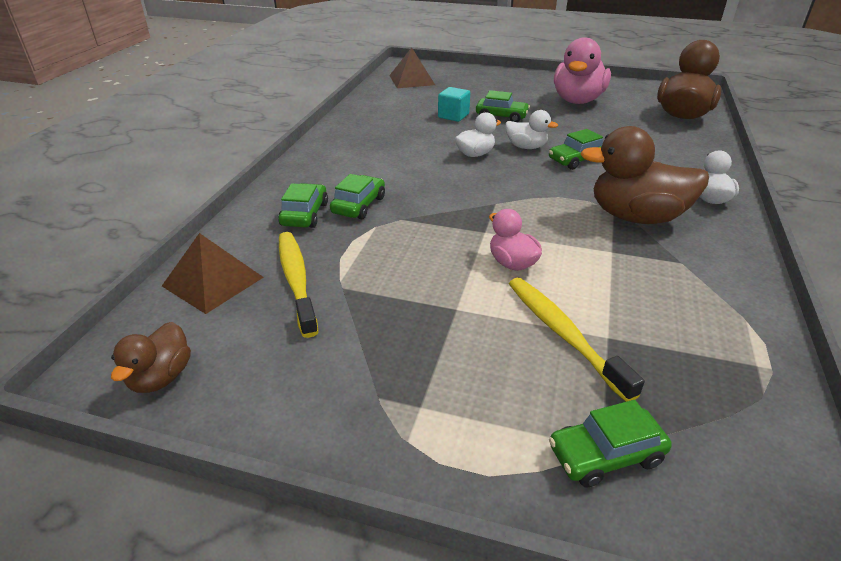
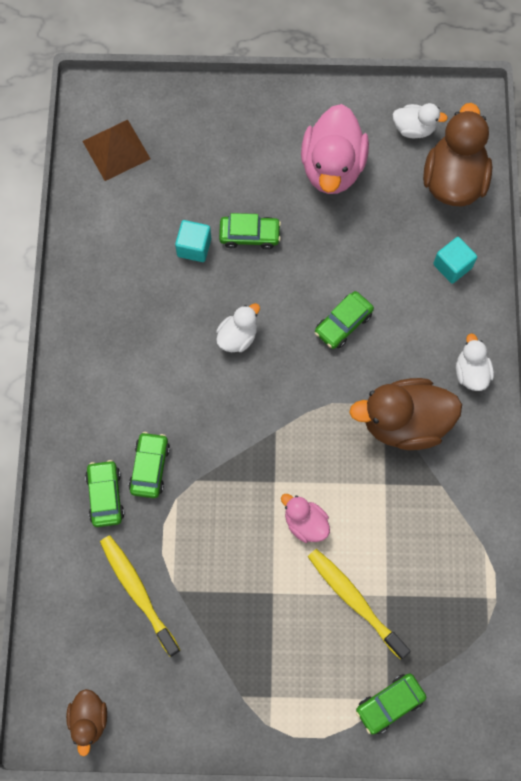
camera: 15 degrees left, 35 degrees up
(213, 281) = (71, 611): brown pyramid -> none
(526, 147) = (288, 307): white duck -> white duck (414, 129)
(684, 147) = (452, 266): none -> turquoise cube

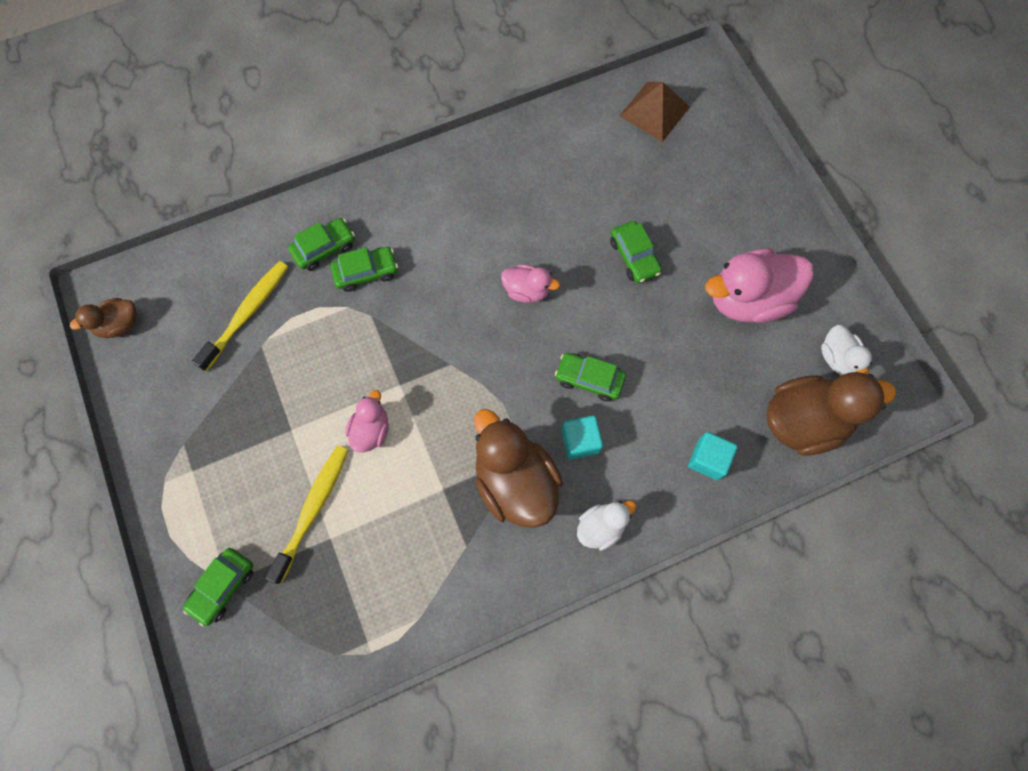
camera: 65 degrees right, 0 degrees up
(194, 247) = (595, 215): turquoise cube -> turquoise cube (580, 441)
(238, 337) = (527, 290): white duck -> pink duck
(389, 704) = (223, 586): green car -> green car turned 90 degrees counterclockwise

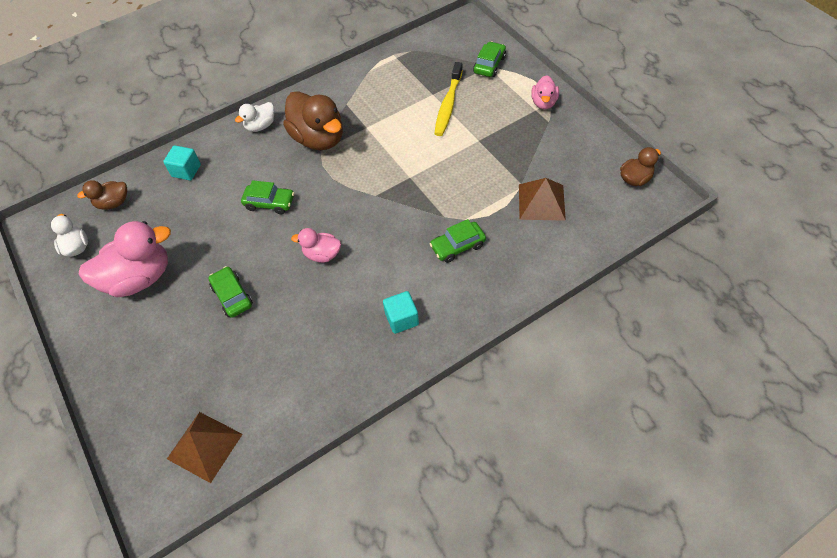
camera: 175 degrees right, 15 degrees down
(247, 313) = (541, 202): yellow toothbrush -> brown pyramid
(324, 248) = (499, 258): green car -> none
(371, 430) = (423, 149): pink duck -> pink duck (543, 103)
(580, 441) = (275, 166): turquoise cube -> turquoise cube (402, 319)
(803, 421) = (113, 203): brown duck -> brown duck, size x0.53

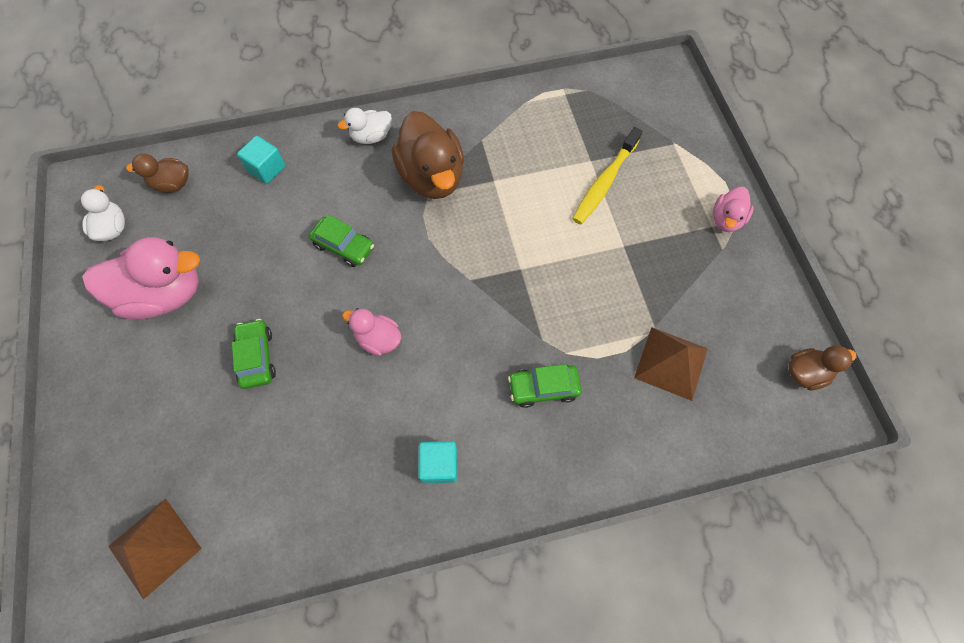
camera: 15 degrees right, 10 degrees up
(489, 65) = (676, 142): green car -> none

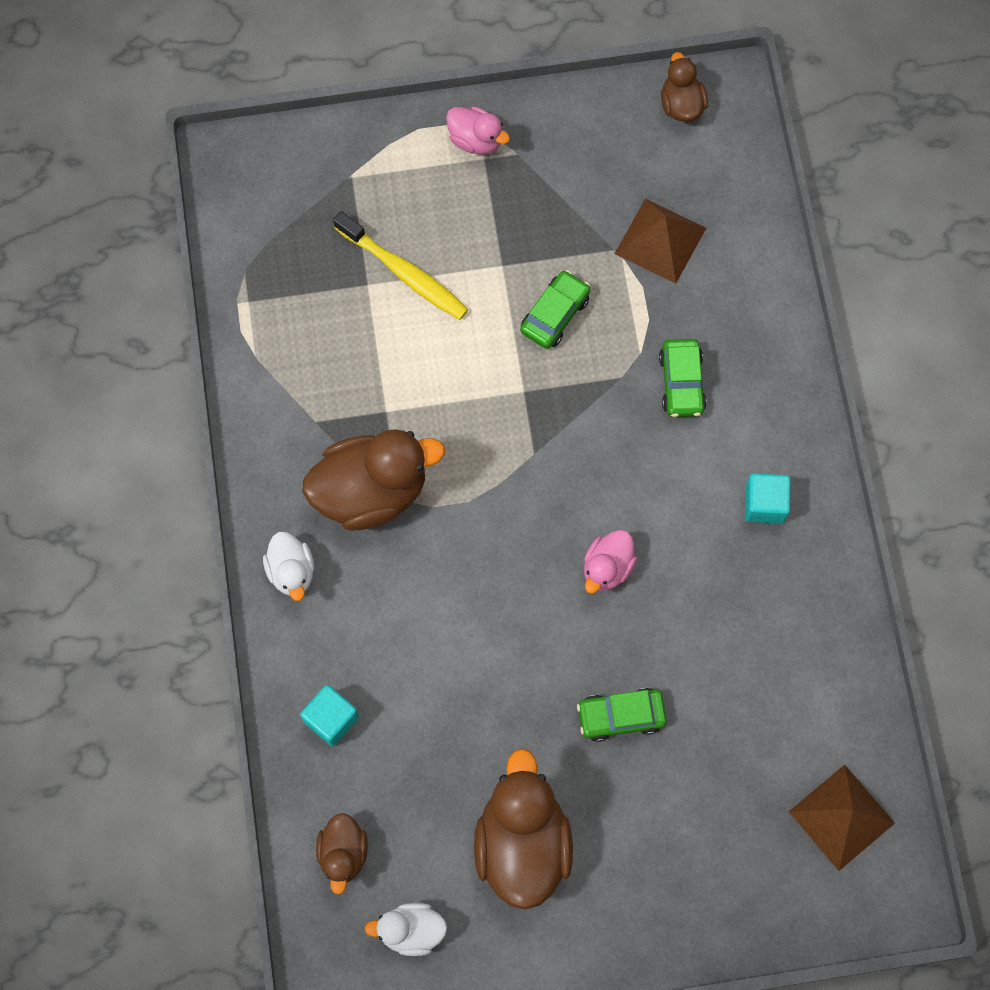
camera: 85 degrees left, 5 degrees up
(164, 294) = (522, 844): pink duck -> brown duck
(344, 246) = (470, 610): green car -> green car (555, 314)

